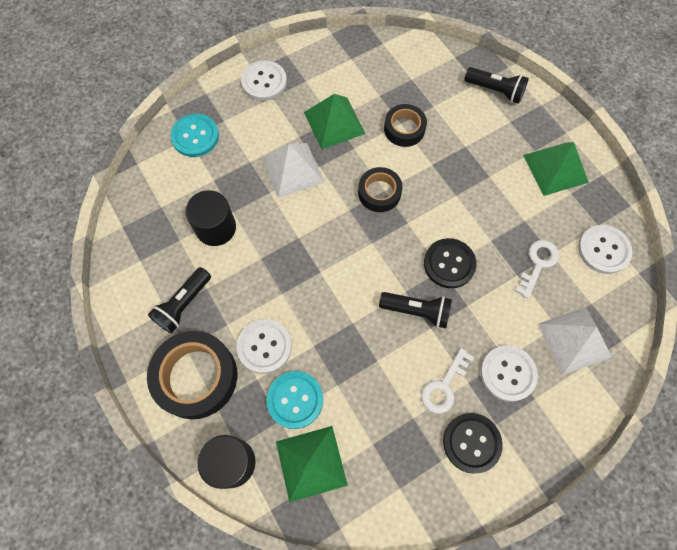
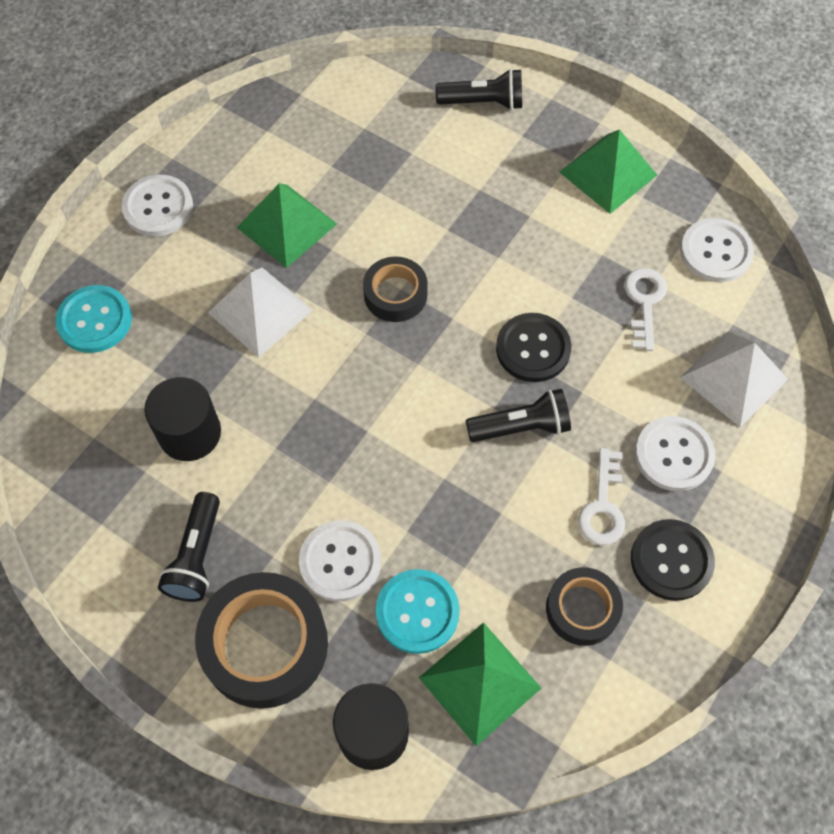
camera: 25 degrees left, 5 degrees down
(404, 129) = (387, 197): black tape -> black tape (582, 609)

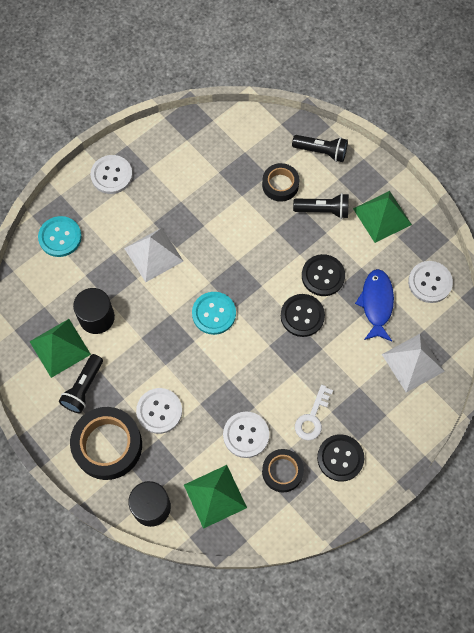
camera: 15 degrees right, 5 degrees up
(287, 225) = (182, 204): green pyramid -> green pyramid (60, 348)
(395, 294) = (233, 263): black tape -> black tape (280, 185)
(417, 612) = (193, 449): turquoise button -> turquoise button (214, 313)
(521, 427) = (281, 360): black flashlight -> black flashlight (323, 210)
(546, 280) = (323, 276): none -> black button
(644, 302) = (376, 304): white key -> blue fish
(673, 455) = (362, 399): white button -> white button (246, 435)

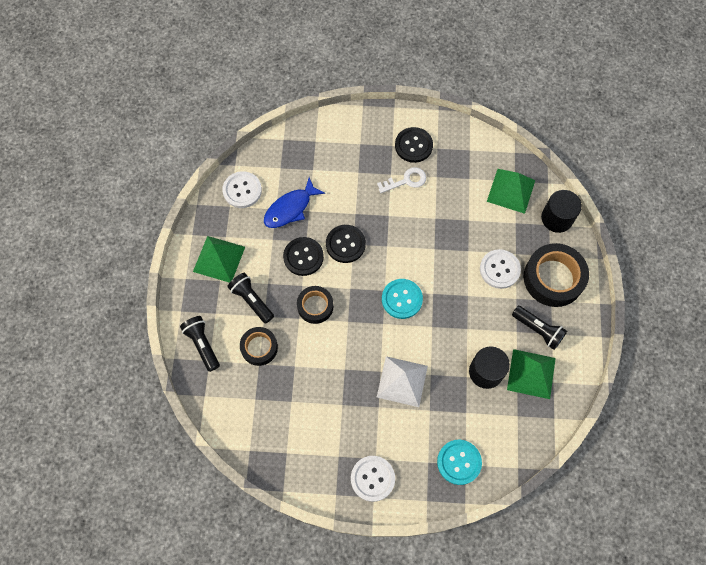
camera: 135 degrees left, 0 degrees up
(83, 388) = (538, 330): black flashlight -> black flashlight turned 60 degrees clockwise
(246, 435) = (457, 207): white button -> none
(282, 471) = (456, 168): black tape -> black tape (315, 306)
(412, 362) = (310, 156): white pyramid -> none

